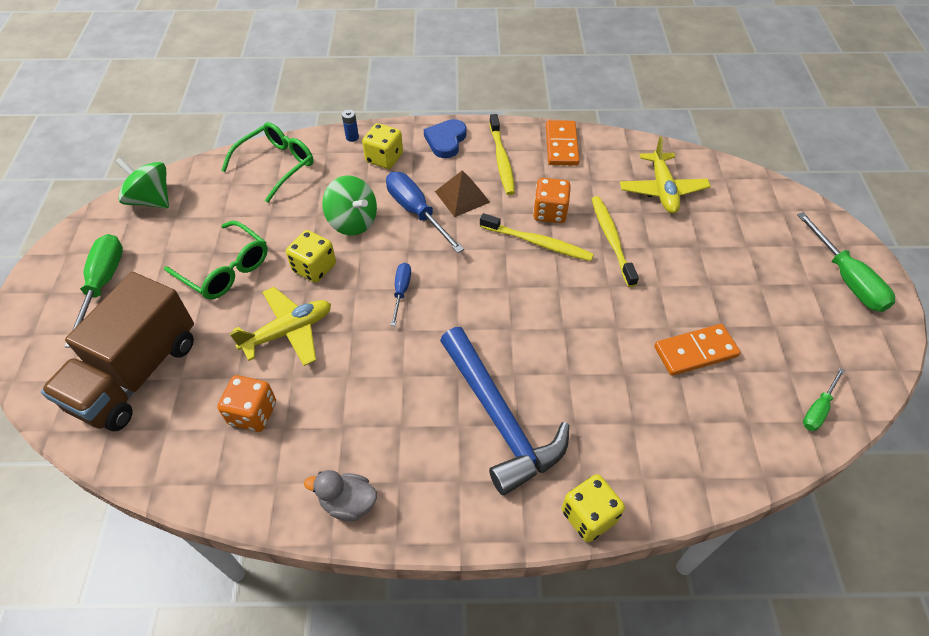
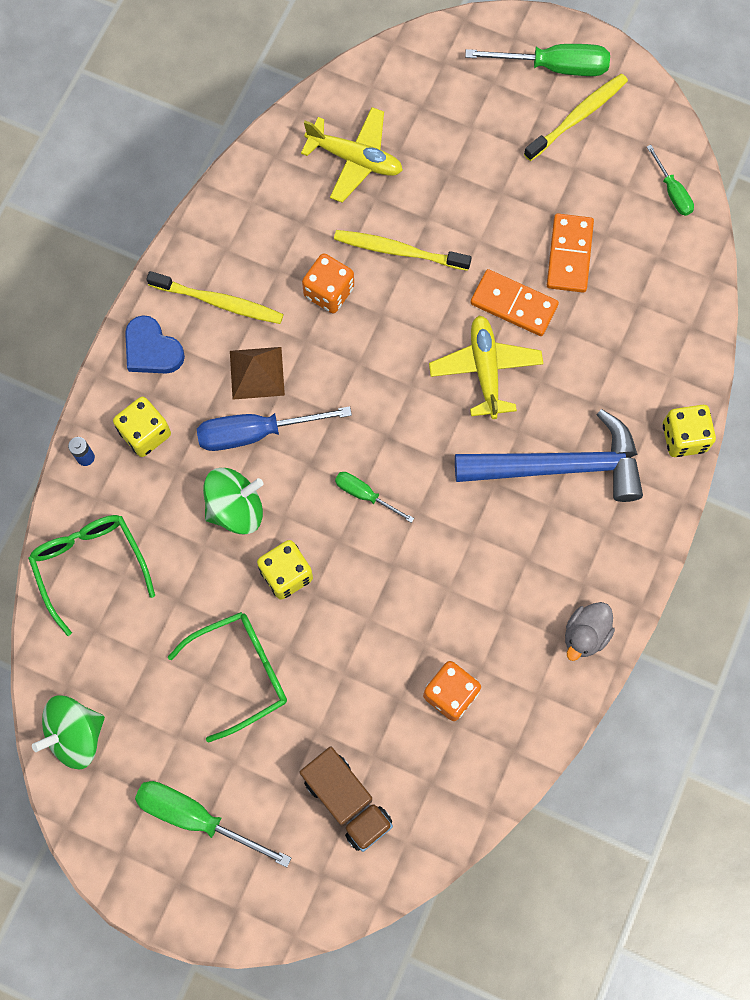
camera: 65 degrees left, 20 degrees up
(136, 374) = (347, 801): brown truck -> brown truck, size x0.64
(288, 332) = (364, 629): yellow plane -> yellow plane (485, 369)
(401, 291) = (365, 495): blue screwdriver -> green screwdriver
(538, 243) = (366, 326): yellow toothbrush -> yellow toothbrush (578, 117)
(561, 145) = (230, 224): orange domino -> orange domino (513, 305)

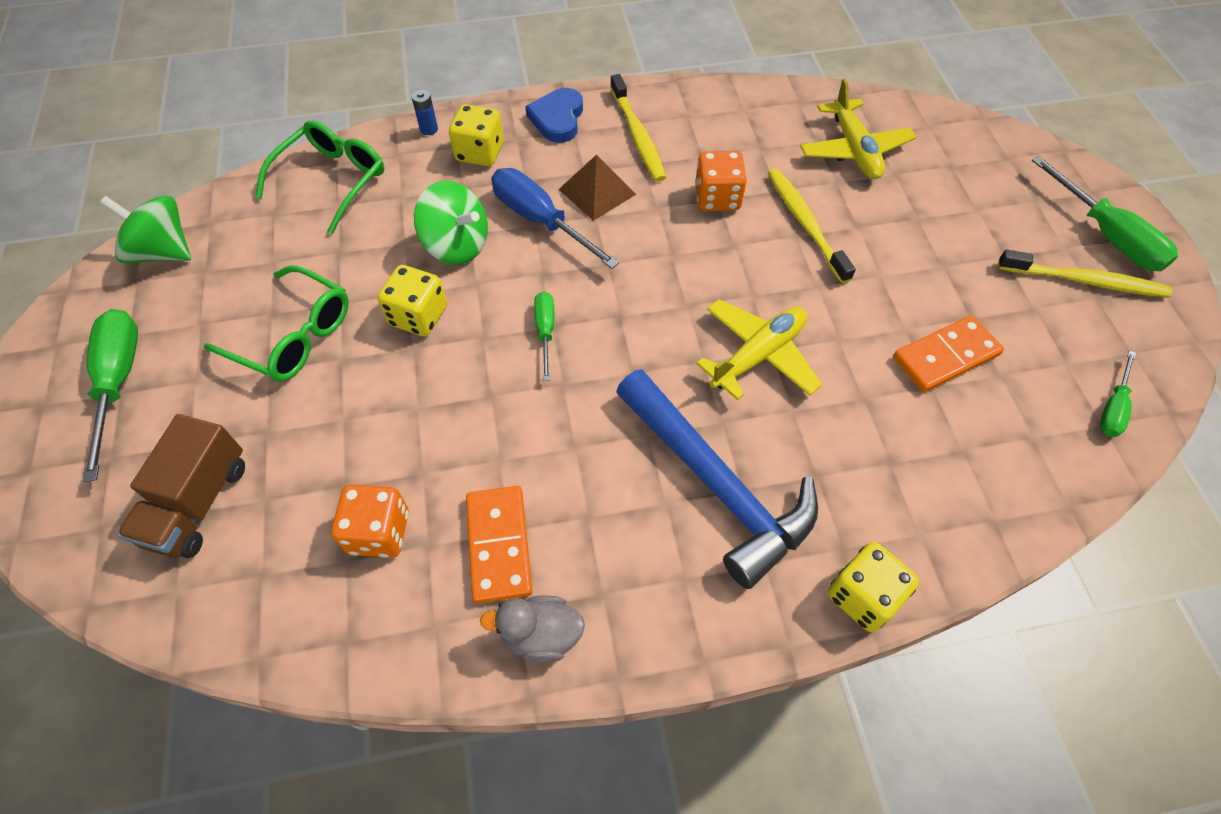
camera: 55 degrees right, 15 degrees down
(513, 305) = (846, 340): orange domino -> orange domino (498, 545)

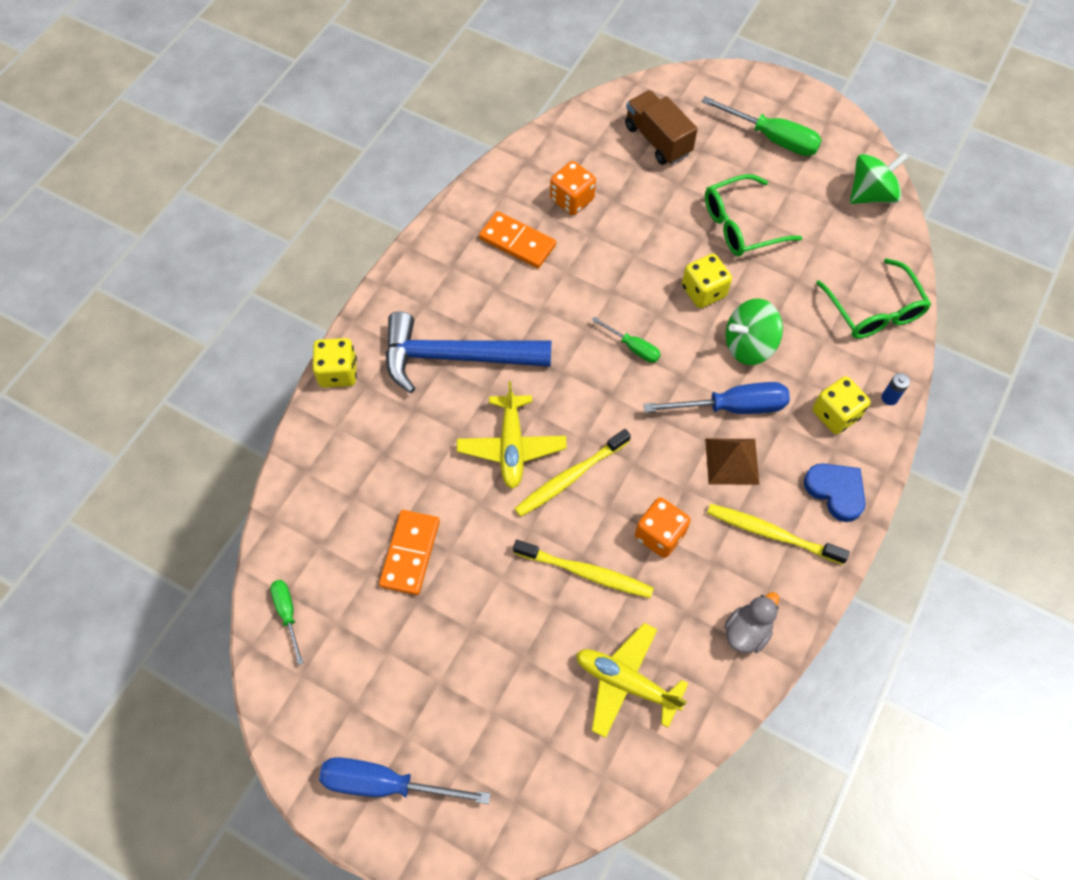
camera: 130 degrees right, 5 degrees up
(541, 635) = (457, 231): grey duck -> grey duck (747, 631)
(1085, 281) = (370, 714): yellow toothbrush -> yellow toothbrush (570, 477)
(1106, 235) = (385, 784): green screwdriver -> blue screwdriver

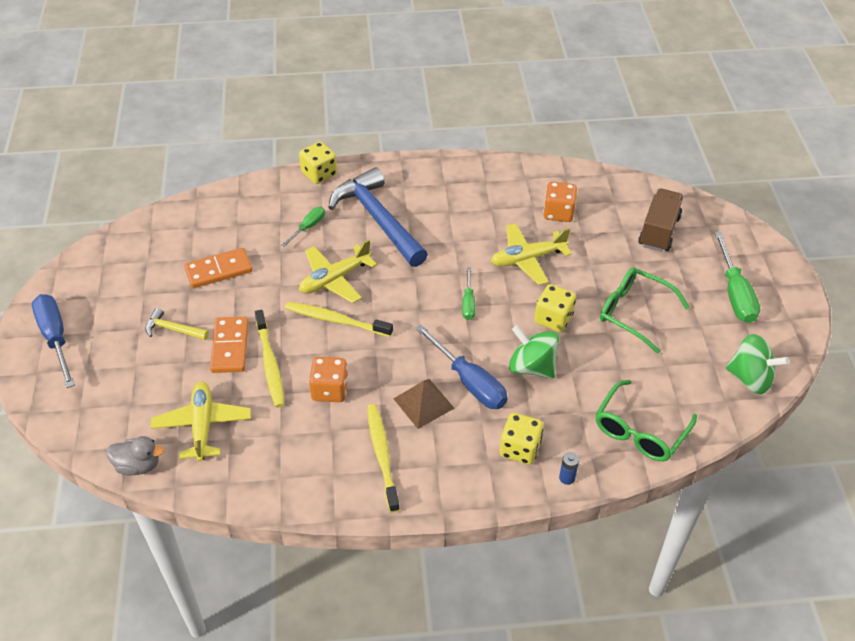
camera: 55 degrees right, 15 degrees down
(287, 614) = (138, 237): green screwdriver -> green screwdriver (308, 227)
(466, 646) = (173, 329): none -> yellow hammer
(517, 242) = (495, 204): orange domino -> orange domino (230, 347)
(613, 263) = (527, 259): none -> yellow plane
(747, 631) = (290, 477): grey duck -> grey duck (138, 465)
(836, 491) = (451, 480): blue heart -> none

